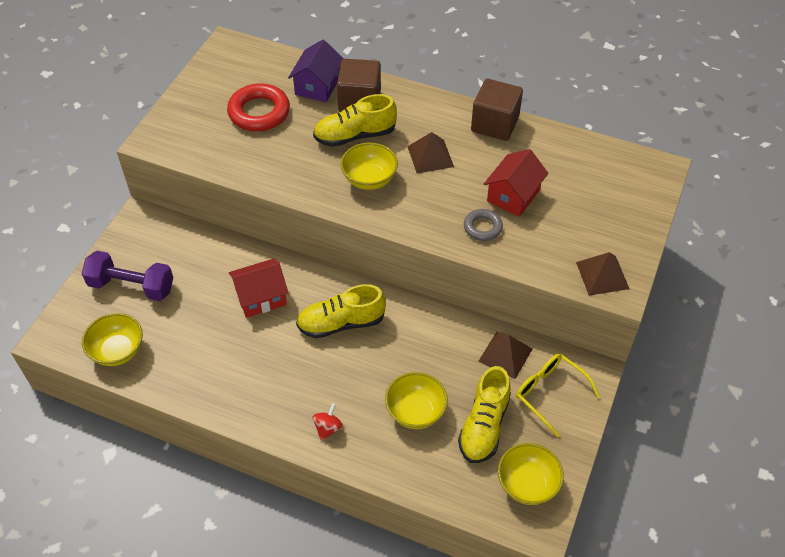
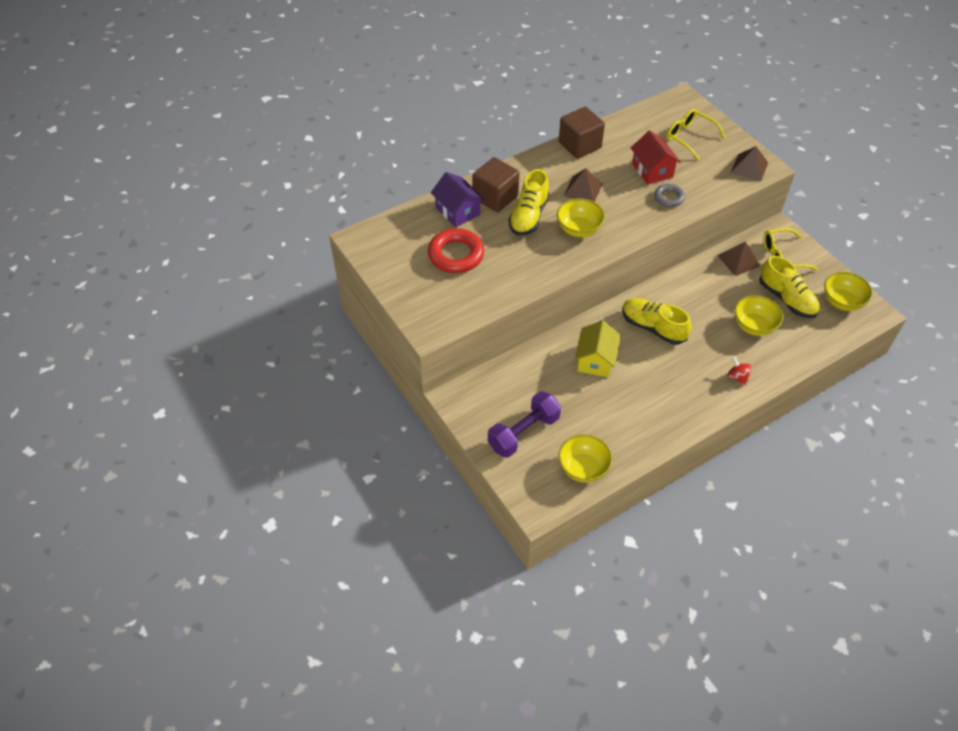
camera: 55 degrees left, 0 degrees up
(261, 297) = (595, 360): red house -> yellow house
(341, 323) = (653, 327): yellow shoe -> yellow shoe turned 105 degrees clockwise
(599, 202) = (689, 137): none -> yellow glasses

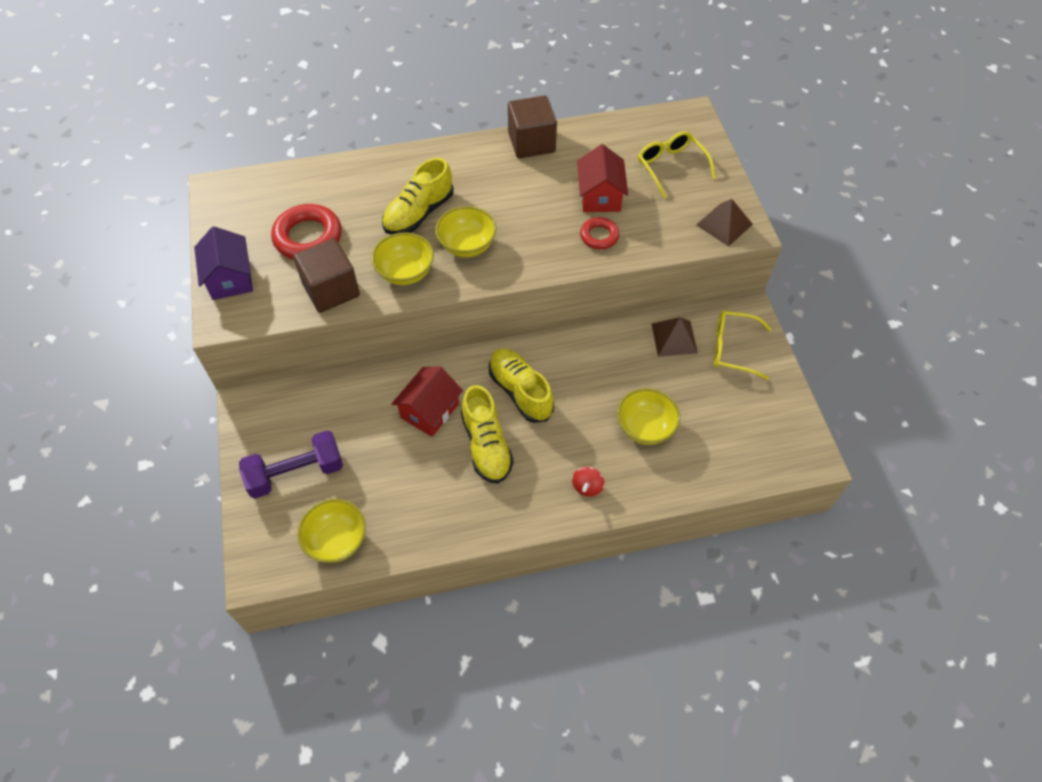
camera: 20 degrees right, 5 degrees up
(457, 211) = (343, 185): purple house -> purple house (230, 278)
(495, 197) = (395, 180): brown cube -> brown cube (331, 290)
(583, 189) = (502, 198): brown pyramid -> none
(595, 360) = (429, 411): yellow house -> red house
(668, 198) = (599, 236): grey ring -> red ring
(737, 377) = (587, 487): red spinning top -> red spinning top turned 150 degrees counterclockwise
(786, 299) = (707, 405): yellow shoe -> yellow shoe (486, 445)
(842, 302) = (777, 431): yellow bowl -> yellow bowl (405, 272)

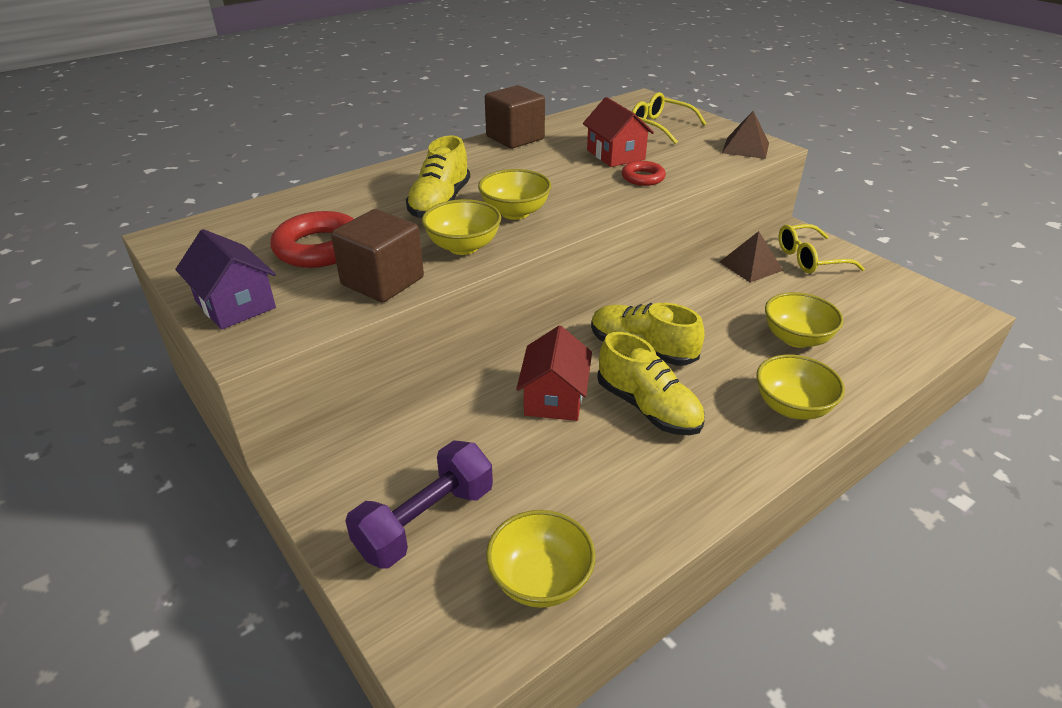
camera: 25 degrees left, 20 degrees down
(587, 487) = (792, 407): red spinning top -> yellow bowl

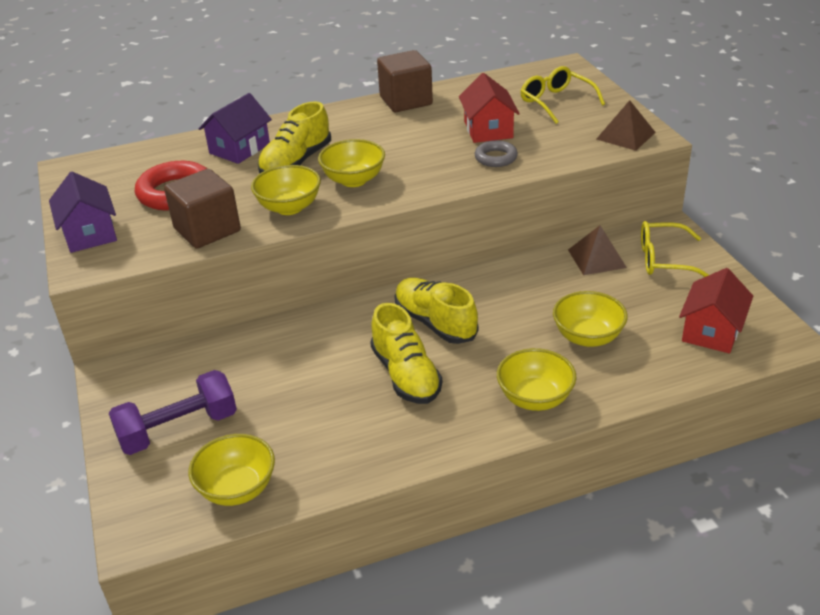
camera: 20 degrees right, 0 degrees up
(367, 196) = (239, 148): none -> purple house
(554, 397) = (332, 352): red house -> red house (711, 331)
(643, 177) = (496, 158): red ring -> grey ring

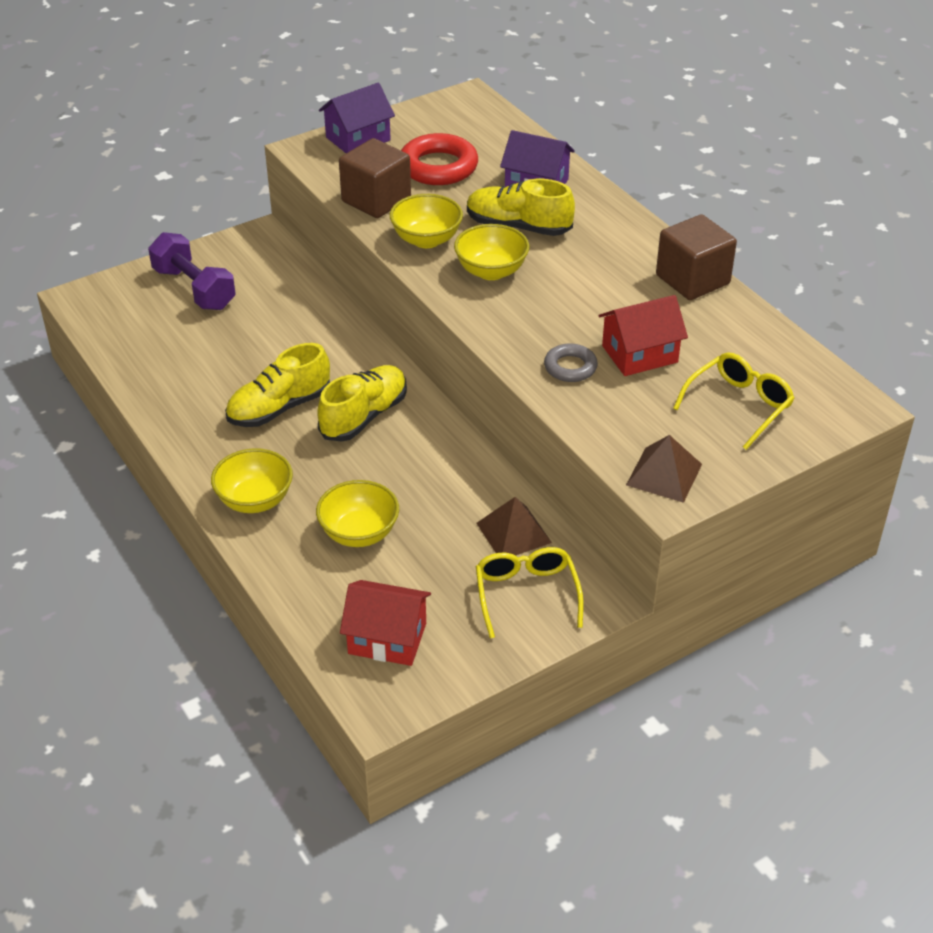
camera: 75 degrees right, 5 degrees up
(237, 489) = (127, 336): yellow bowl -> none

